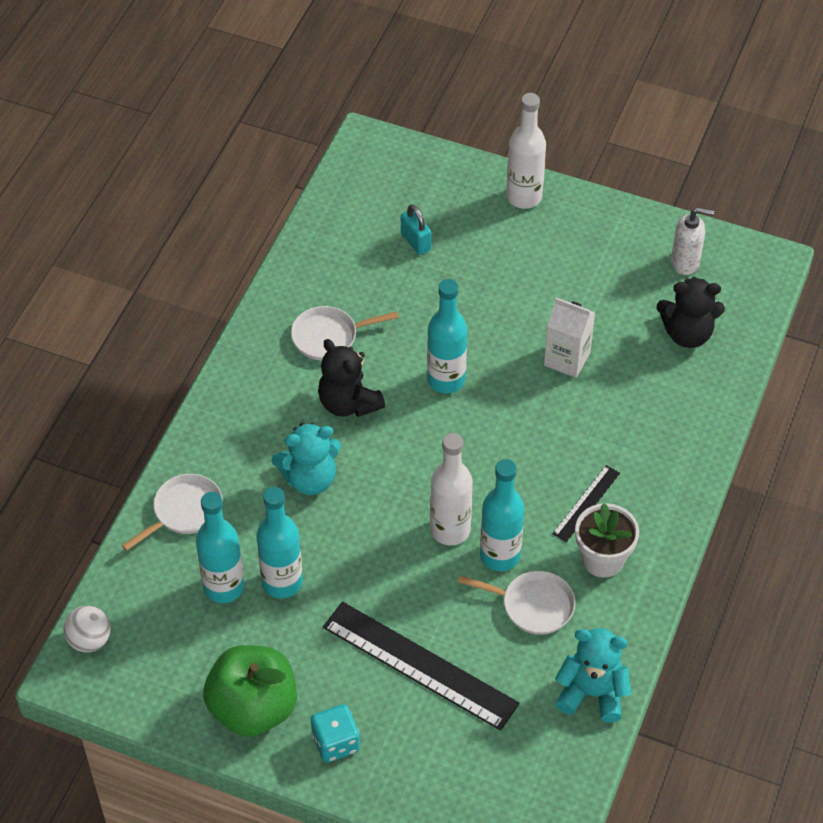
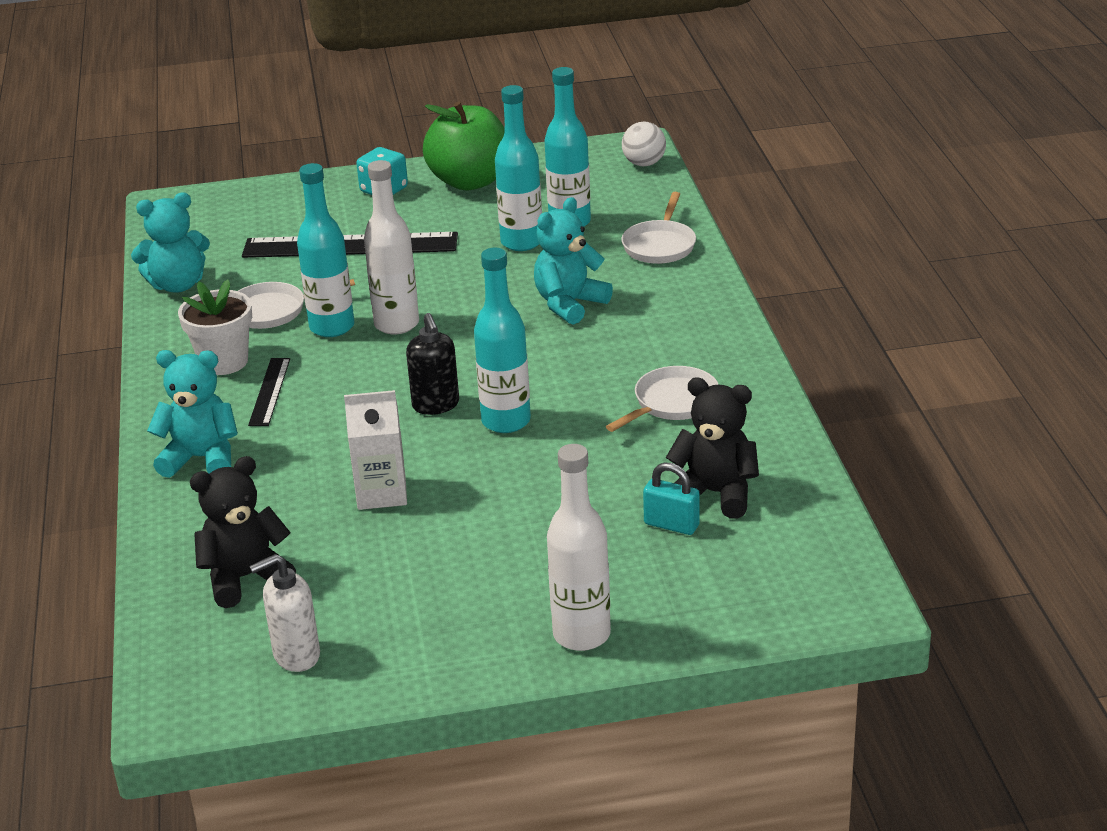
camera: 150 degrees right, 20 degrees down
(348, 403) = (591, 364): black teddy bear -> black teddy bear (715, 493)
(481, 422) = (436, 405): none -> black soap dispenser
(667, 457) = (201, 458): none -> turquoise teddy bear

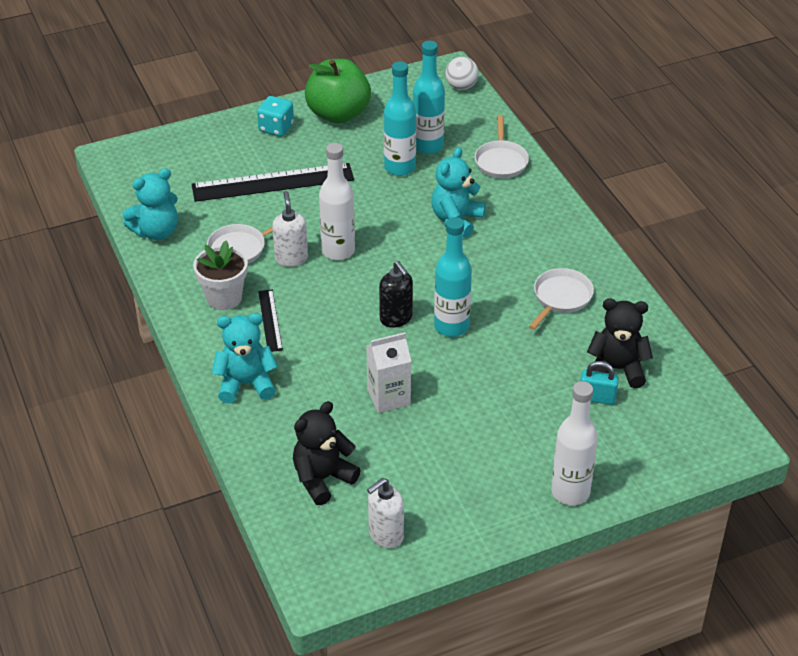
camera: 15 degrees left, 10 degrees up
(332, 327) = (291, 258): turquoise bottle -> white soap dispenser

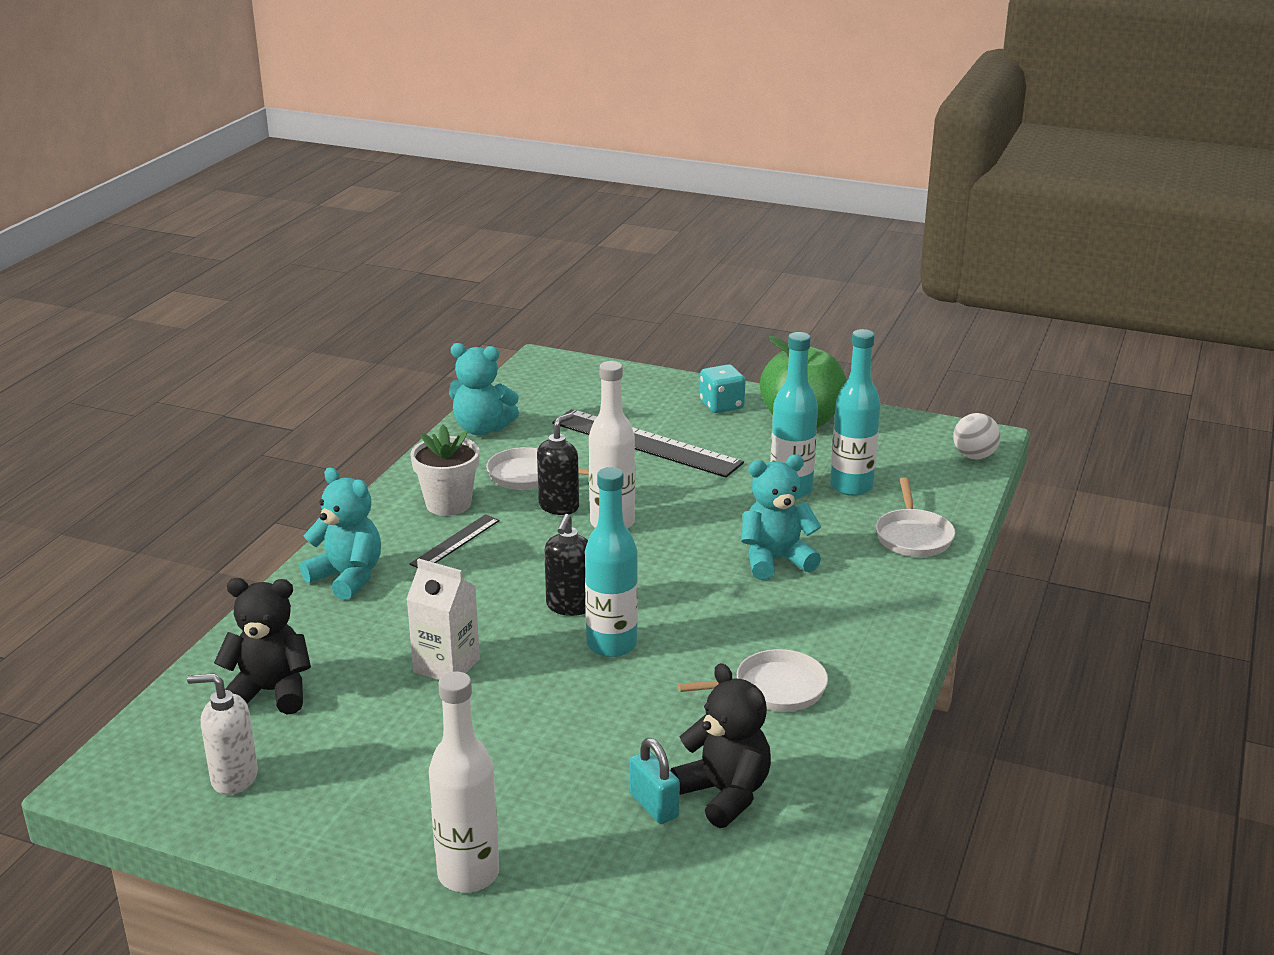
camera: 45 degrees right, 15 degrees down
(291, 258) = (559, 506): white soap dispenser -> black soap dispenser
(501, 161) = (913, 536): white pan -> white pan turned 45 degrees counterclockwise

